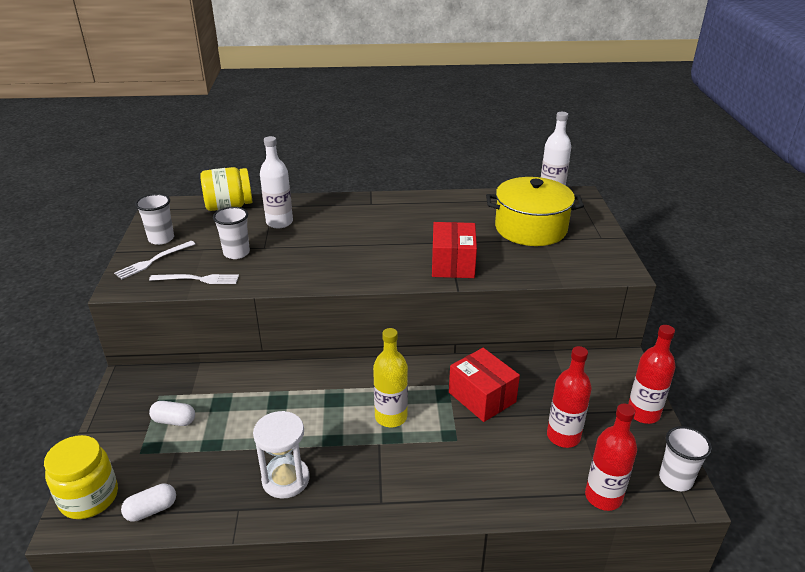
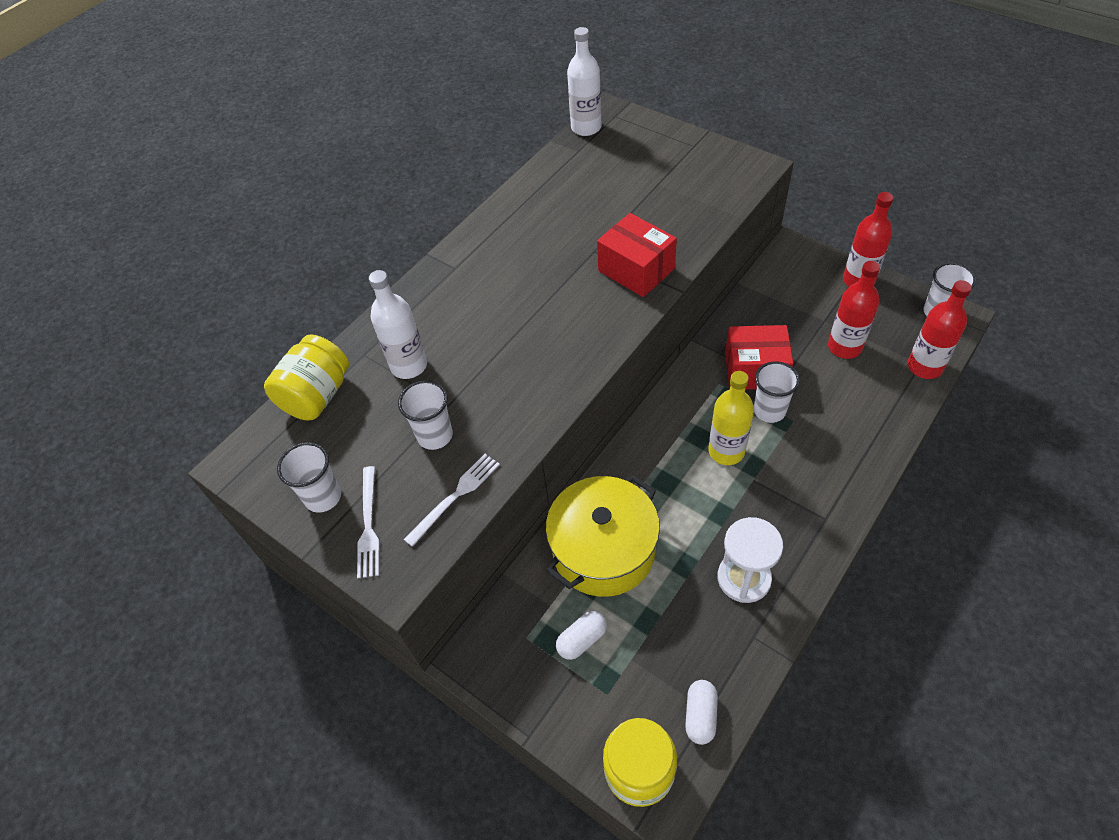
camera: 45 degrees left, 20 degrees up
(452, 422) = (769, 410): none -> white cup
(530, 228) = (631, 180): yellow pot -> yellow pot (603, 550)

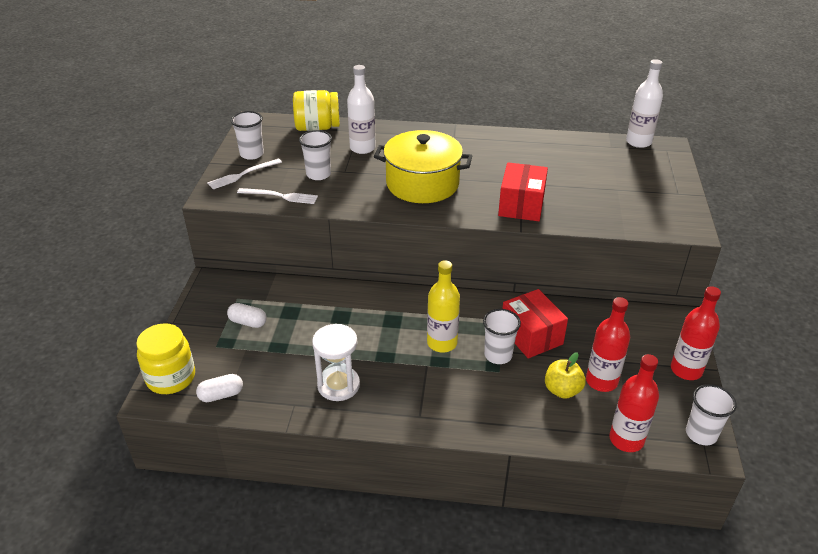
camera: 55 degrees right, 15 degrees down
(603, 550) = (319, 310): yellow pot -> yellow pot (422, 184)
(842, 382) = (562, 390): none -> yellow apple

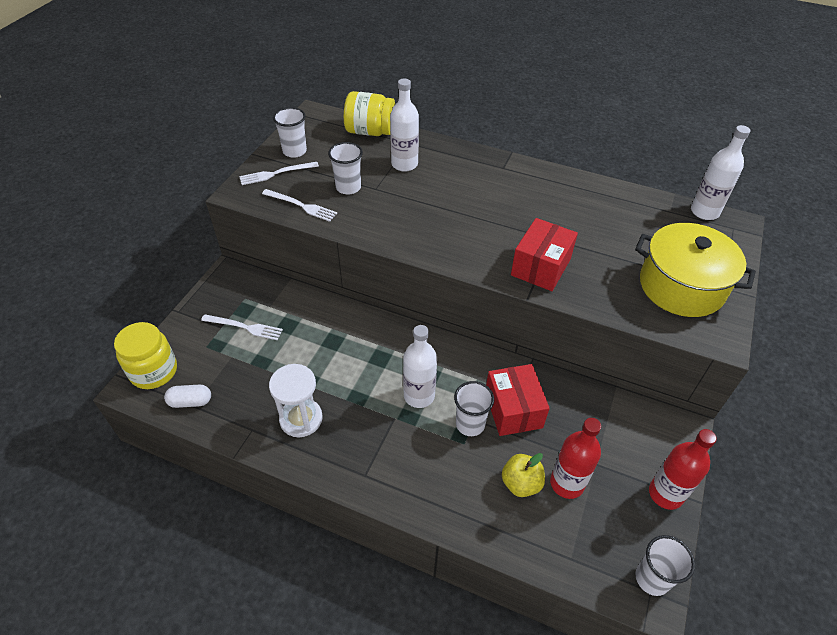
camera: 15 degrees right, 10 degrees up
(248, 322) = (244, 327): white capsule -> white fork
(422, 184) = (447, 219): yellow pot -> yellow pot (681, 286)
(442, 343) = (419, 396): yellow bottle -> white bottle
(626, 440) = (566, 562): red bottle -> none

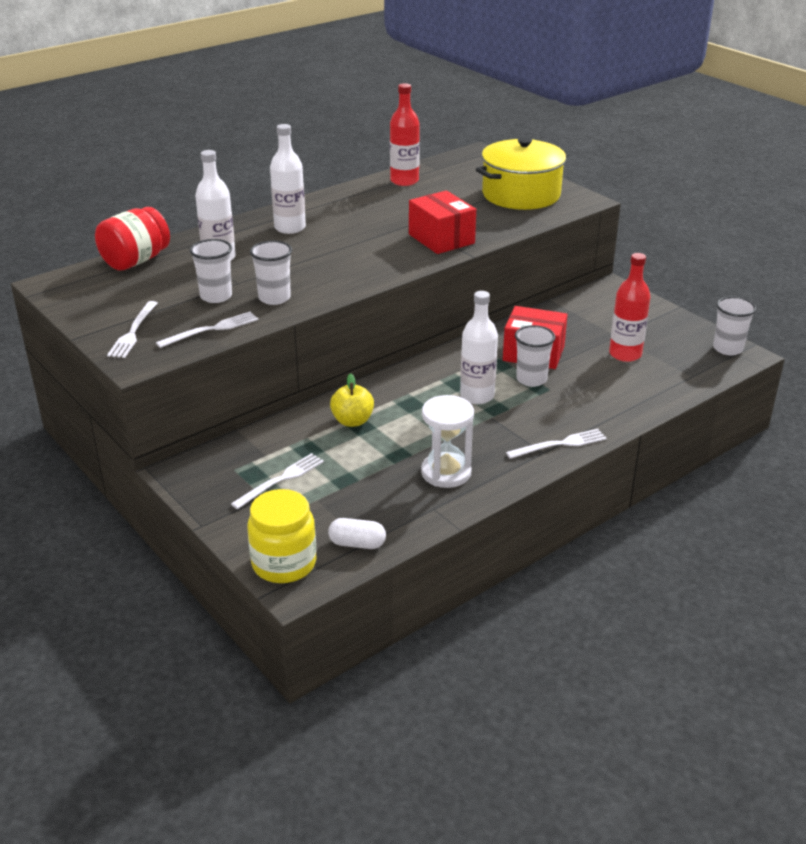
camera: 60 degrees left, 15 degrees down
(190, 401) = (357, 544): white capsule -> white capsule turned 75 degrees clockwise
(294, 151) = (107, 312): white cup -> white cup (274, 298)
(370, 131) = (136, 261): yellow jar -> red jar
(383, 484) = (560, 444): none -> white fork
(521, 483) = (610, 375): yellow apple -> yellow apple (352, 421)
(665, 494) = (663, 317): red bottle -> red bottle (404, 181)
(704, 212) = (451, 158): white bottle -> white bottle (290, 228)

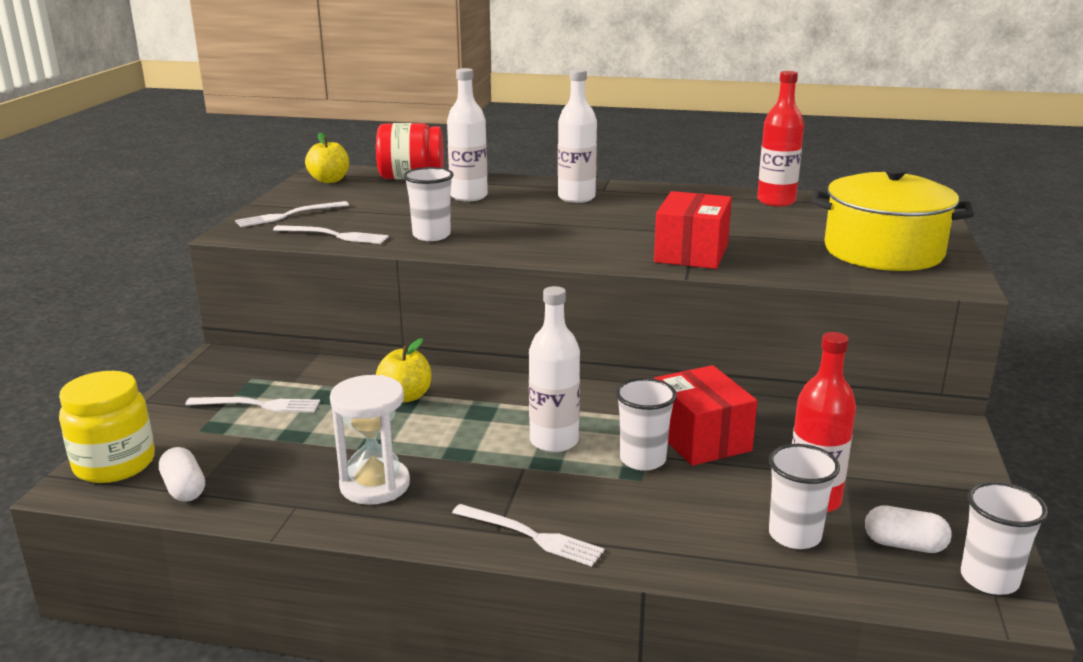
camera: 50 degrees right, 10 degrees down
(77, 291) = (329, 180): none -> yellow apple
(216, 296) = (397, 217): white cup -> white cup (794, 535)
(684, 353) = (904, 545): none -> white capsule

